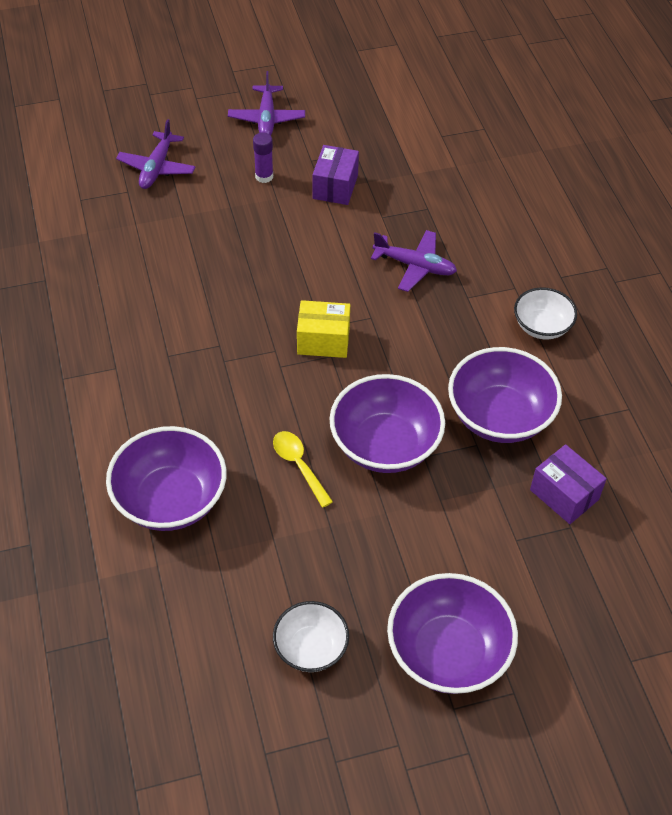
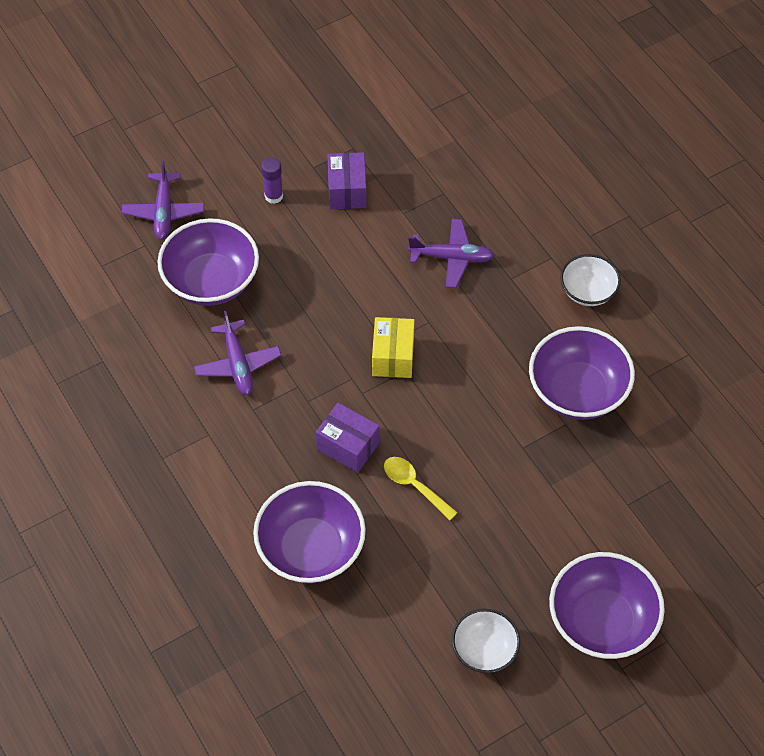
camera: 15 degrees left, 5 degrees up
(267, 119) = (252, 130): purple plane -> purple plane (238, 364)
(323, 340) = (393, 357): yellow box -> yellow box turned 75 degrees counterclockwise
(385, 445) = (484, 445): purple bowl -> purple bowl (211, 281)
(564, 494) = (656, 451): purple box -> purple box (348, 446)

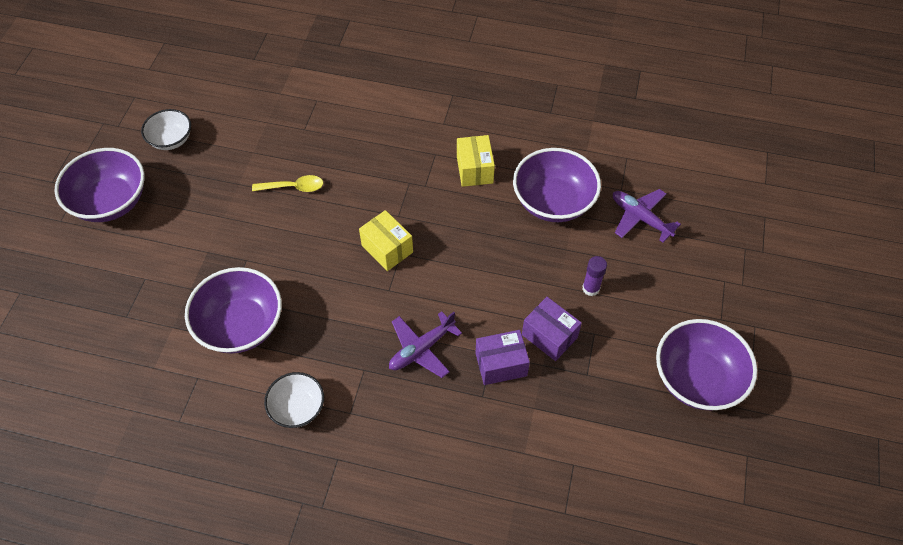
camera: 135 degrees right, 0 degrees up
(238, 364) = (474, 169): purple plane -> yellow box
(311, 549) = (319, 115): purple bowl -> purple bowl (697, 378)
(348, 446) = (356, 178): purple box -> purple box (501, 364)

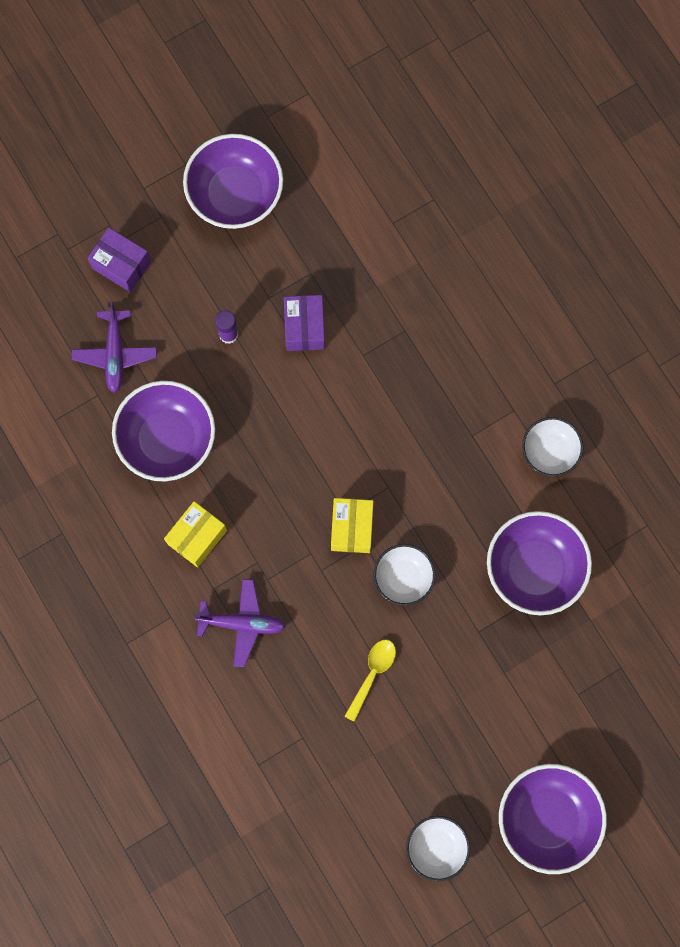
camera: 135 degrees left, 20 degrees up
(293, 187) = (372, 674): yellow spoon -> yellow spoon turned 75 degrees clockwise
(325, 249) = (403, 577): none -> white bowl
(421, 349) = (412, 410): purple plane -> purple plane (242, 623)
(501, 364) = (365, 341): purple box -> purple box (121, 265)

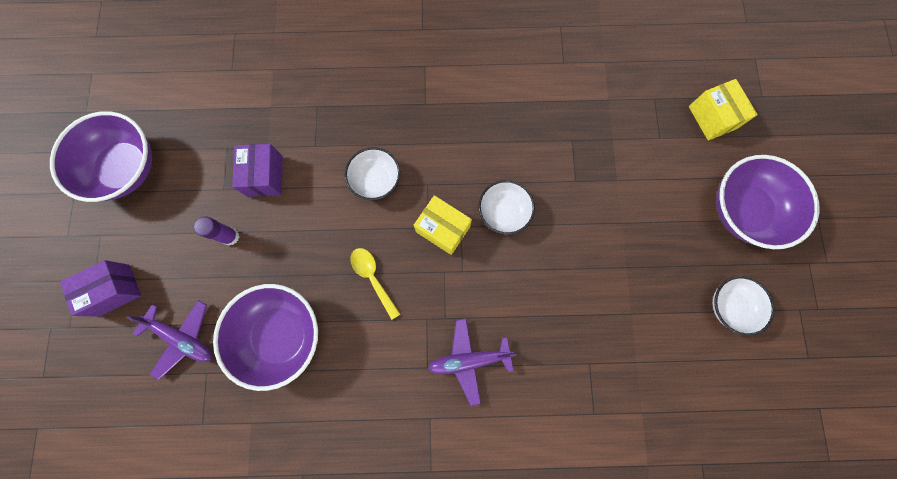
camera: 60 degrees left, 0 degrees up
(197, 537) = (377, 357): yellow box -> yellow box (712, 117)
(242, 623) = (469, 360): purple plane -> purple plane turned 135 degrees counterclockwise
(304, 328) = (265, 176): purple box -> purple box turned 60 degrees clockwise
(372, 674) = (567, 278): yellow spoon -> yellow spoon (373, 278)
(534, 568) = (549, 116): purple bowl -> none
(549, 451) = (469, 59): white bowl -> white bowl (376, 180)

